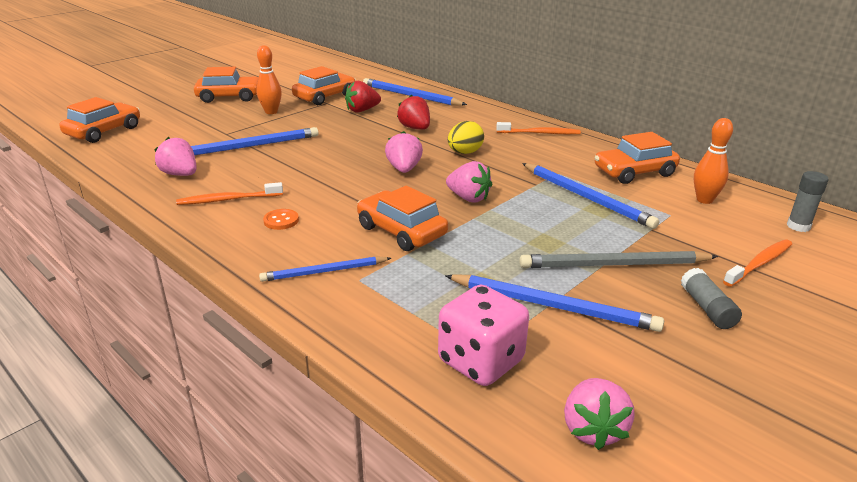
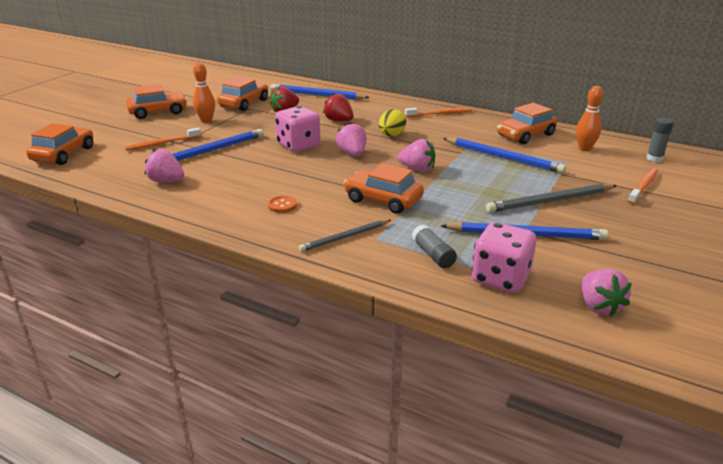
camera: 15 degrees left, 0 degrees up
(228, 199) = (225, 195): orange toothbrush -> orange toothbrush (162, 144)
(324, 272) = (345, 237): blue pencil -> grey pencil
(349, 151) = (298, 145): none -> pink dice
(707, 308) = (626, 220): grey glue stick -> grey glue stick (433, 255)

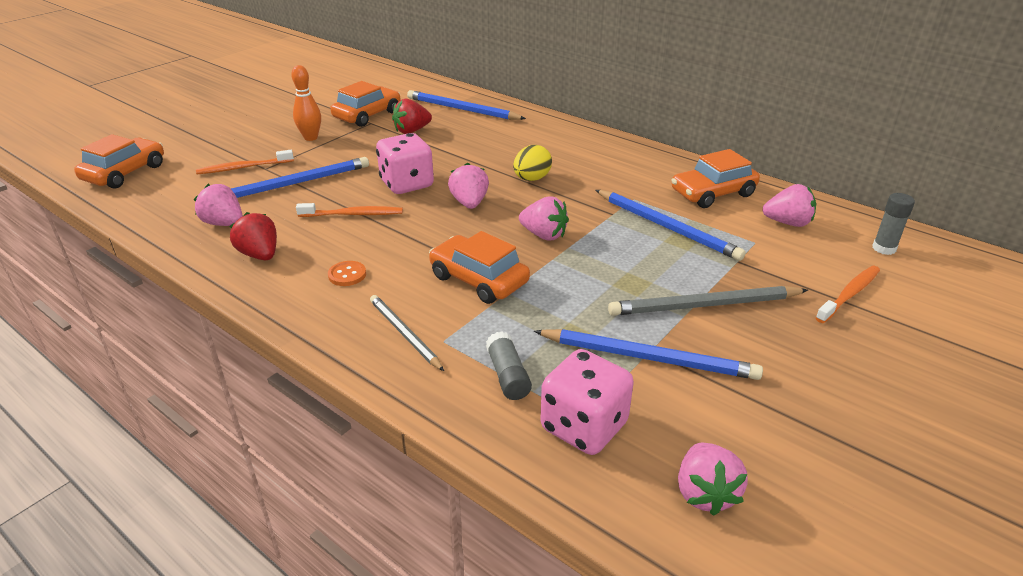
camera: 10 degrees right, 5 degrees up
(158, 112) = (259, 120): orange car -> none
(339, 121) = (473, 151): red strawberry -> red strawberry (260, 255)
(345, 237) = (404, 334): grey pencil -> grey pencil turned 75 degrees clockwise
(439, 114) = (608, 150): orange toothbrush -> orange toothbrush (353, 214)
(584, 149) = (787, 223): orange bowling pin -> pink strawberry

